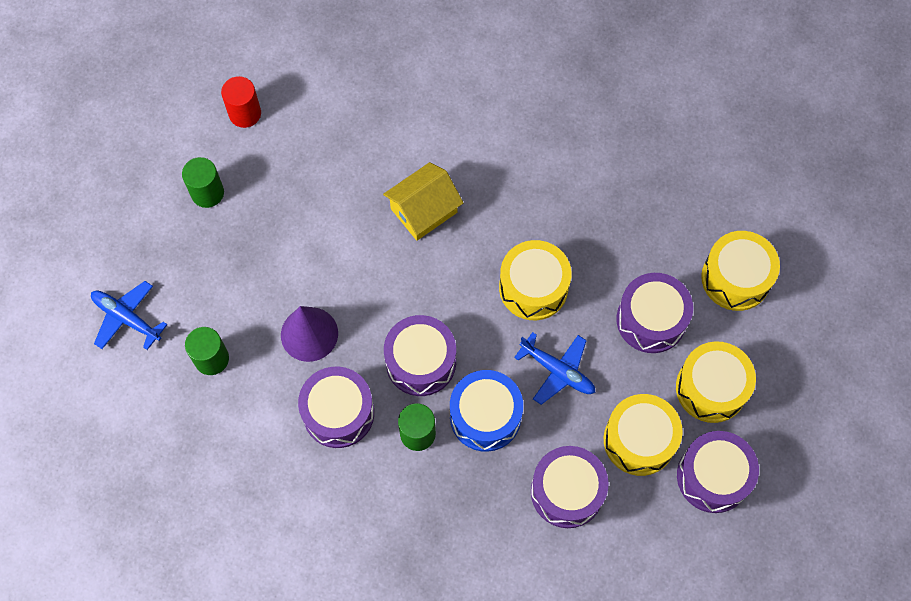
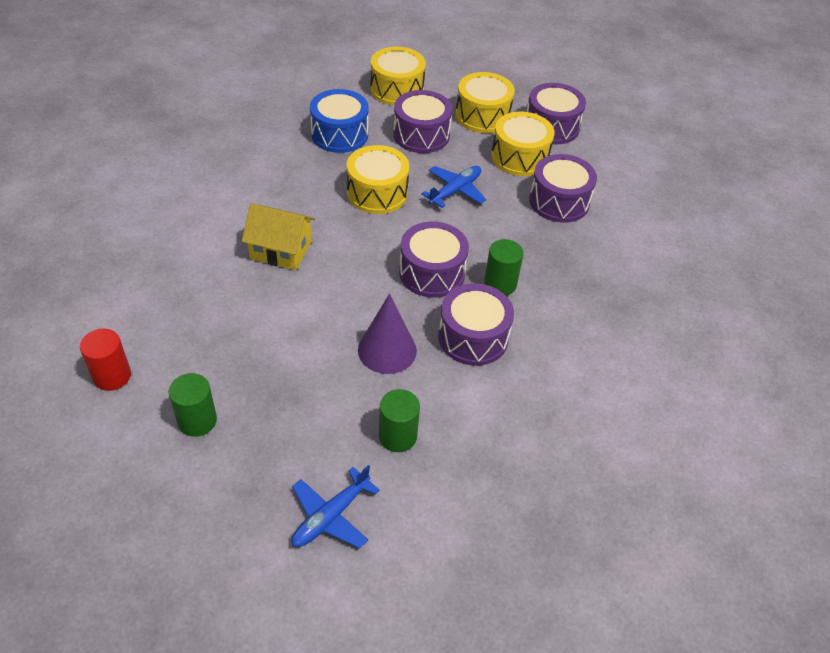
camera: 85 degrees left, 20 degrees down
(424, 210) = (281, 250): yellow house -> yellow house turned 45 degrees counterclockwise
(485, 416) = (489, 239): blue drum -> blue drum (339, 134)

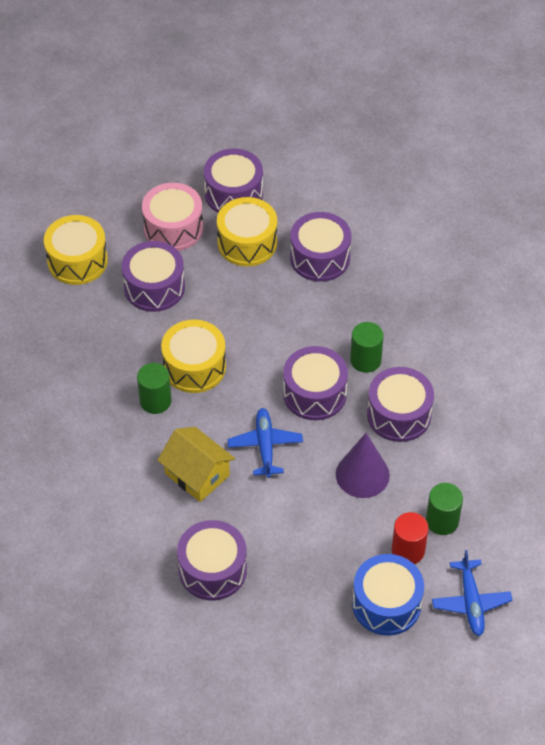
camera: 45 degrees left, 5 degrees up
(112, 376) = (228, 663): red cylinder -> red cylinder (408, 550)
(197, 421) = (321, 632): green cylinder -> green cylinder (155, 401)
(198, 311) = (212, 570): none -> purple drum
(281, 250) = (197, 474): yellow house -> yellow house turned 75 degrees clockwise
(339, 134) = (96, 342): blue drum -> blue drum (386, 604)
(455, 191) = (243, 314): blue plane -> blue plane (265, 446)
(482, 116) = (173, 228): yellow drum -> pink drum

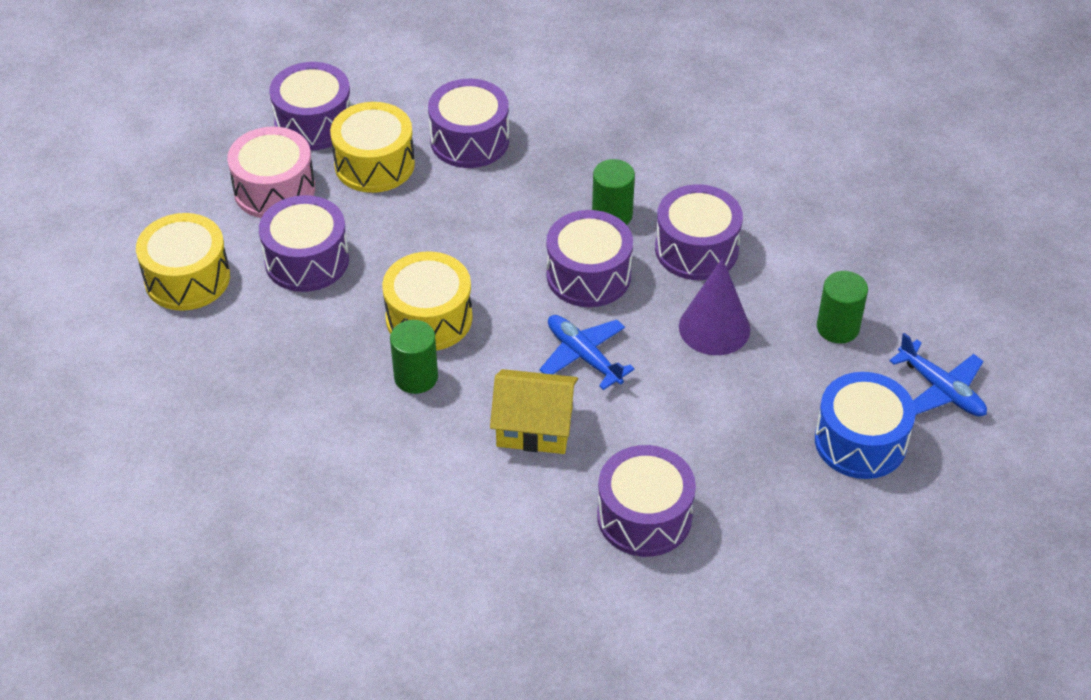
camera: 35 degrees left, 5 degrees down
(408, 550) = (831, 375): red cylinder -> none

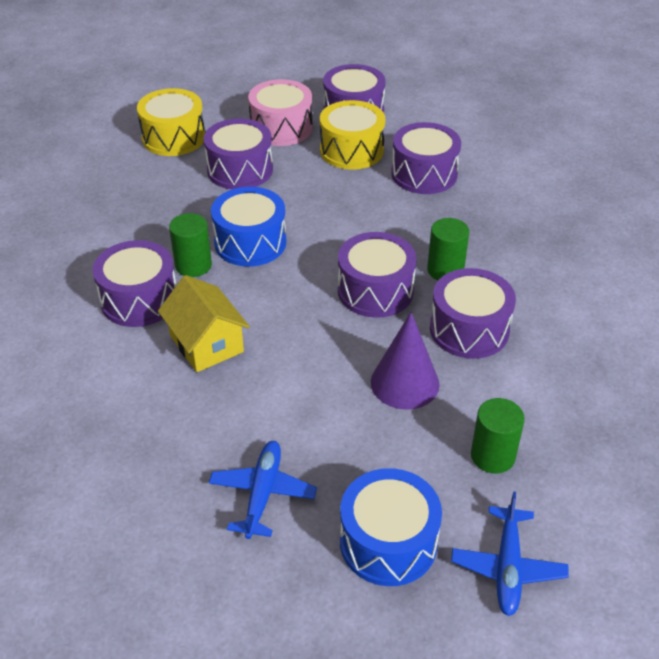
camera: 50 degrees right, 5 degrees down
(429, 318) = (250, 242): yellow drum -> blue drum
(583, 356) = (298, 330): blue plane -> blue plane (262, 493)
(644, 516) = (178, 449): purple drum -> purple drum (139, 300)

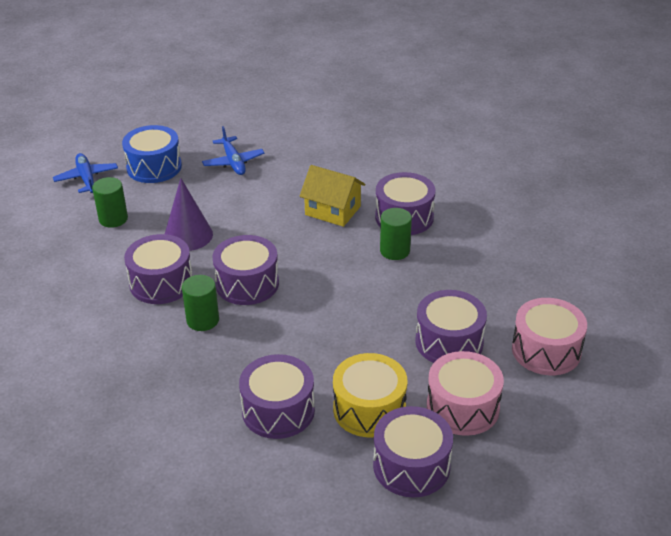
camera: 150 degrees right, 5 degrees down
(173, 138) = (546, 350): yellow drum -> pink drum
(250, 242) = (372, 282): blue drum -> none

